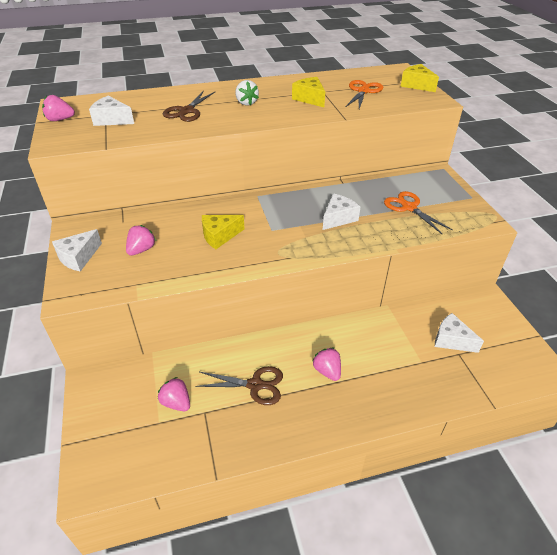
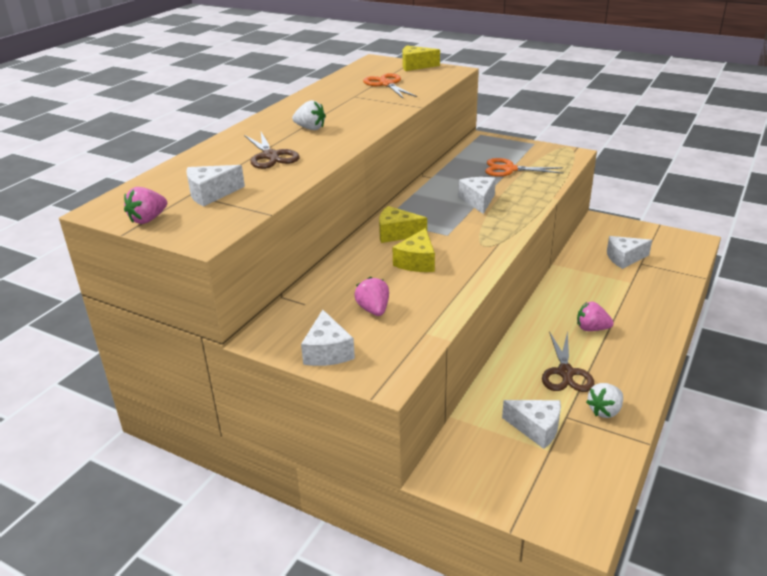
camera: 45 degrees left, 10 degrees down
(176, 402) = (536, 428): pink strawberry -> white cheese
(231, 431) = (604, 411): none -> white strawberry
(255, 385) = (565, 373): brown scissors -> brown scissors turned 135 degrees clockwise
(310, 99) = (358, 105): yellow cheese -> yellow cheese (397, 233)

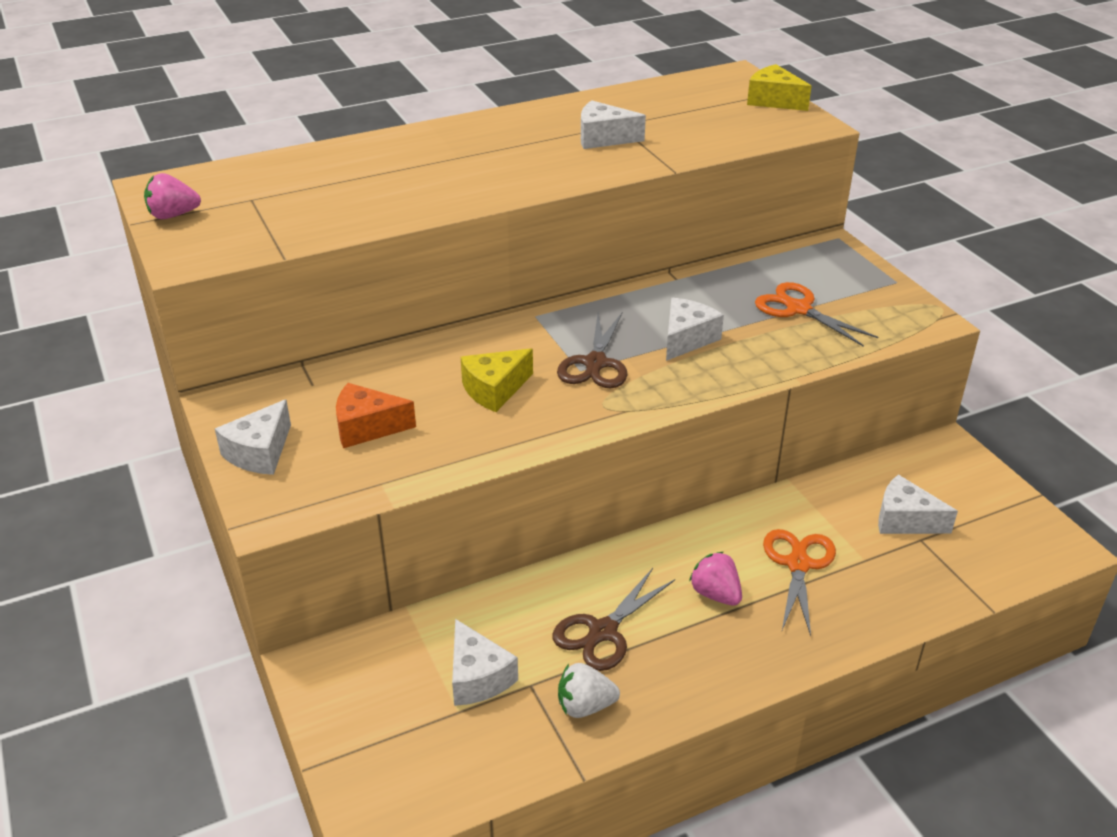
camera: 35 degrees right, 5 degrees up
(211, 194) = (269, 207): white cheese -> white cheese (603, 138)
(271, 156) = (395, 180): brown scissors -> brown scissors (595, 364)
(310, 128) = (494, 156): white strawberry -> none
(373, 310) = (367, 427): pink strawberry -> orange cheese
(386, 84) = (687, 119): orange scissors -> orange scissors (798, 564)
(397, 233) = (524, 341): yellow cheese -> none

